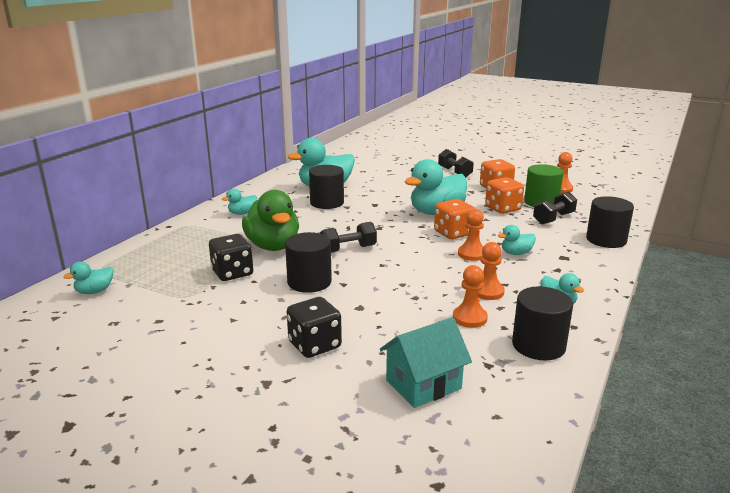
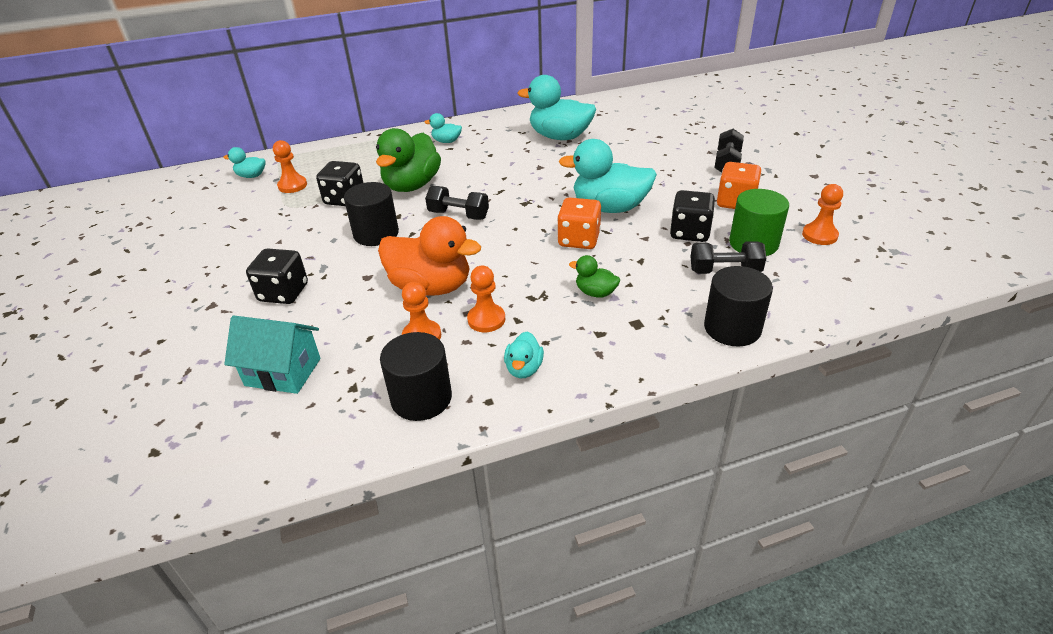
camera: 45 degrees right, 15 degrees up
(327, 203) = (530, 156): black cylinder -> none
(417, 292) = (431, 287): none -> orange duck
(472, 254) = (551, 272): orange pawn -> orange pawn (292, 185)
(502, 209) = (689, 232): orange dice -> black dice
(516, 253) = (595, 293): turquoise duck -> green duck

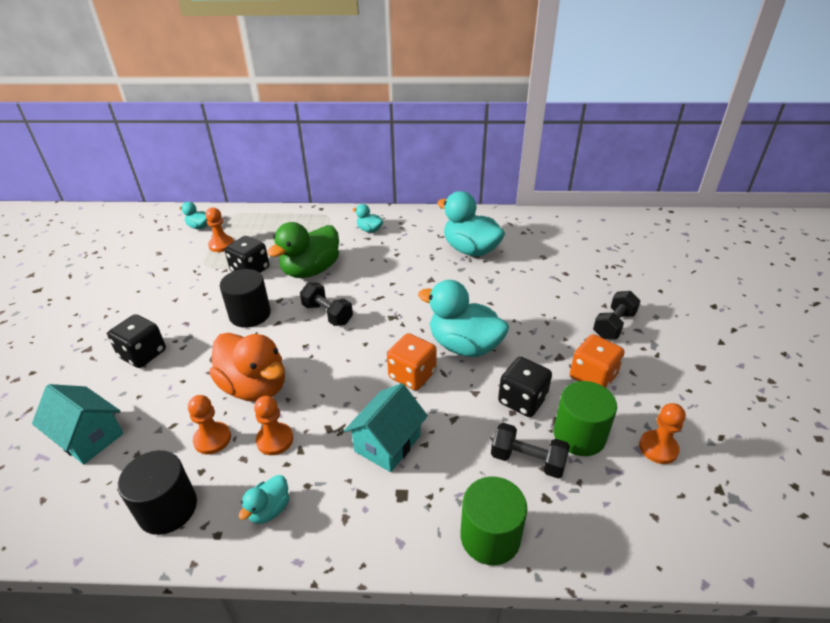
camera: 20 degrees right, 0 degrees up
(595, 293) = (387, 443): green duck -> turquoise house
(732, 328) = (490, 536): black cylinder -> green cylinder

